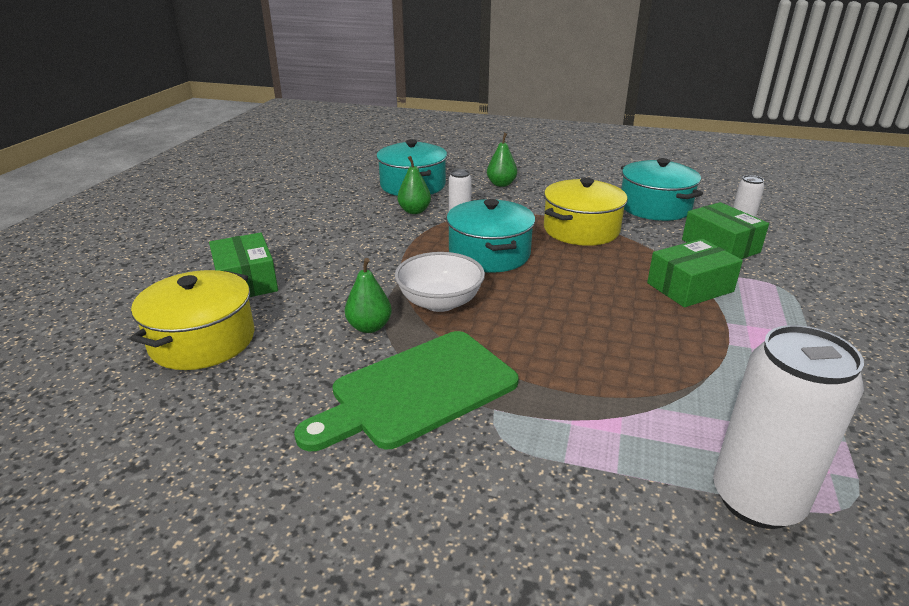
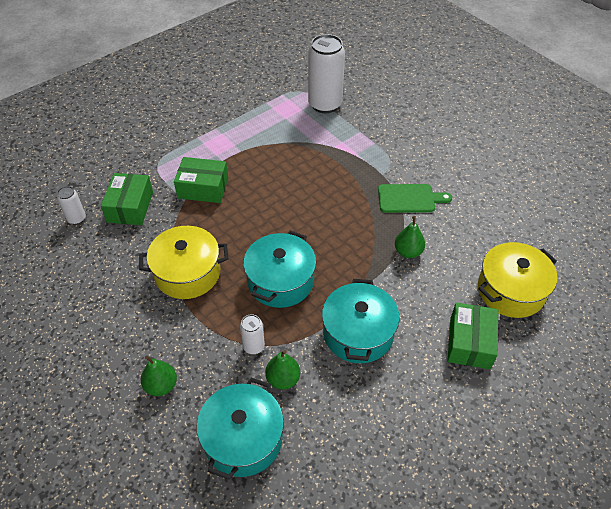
camera: 145 degrees left, 20 degrees up
(417, 391) = (409, 199): green cutting board -> green cutting board, size x0.62
(440, 302) = (353, 251): white bowl -> none
(655, 207) = (97, 269): turquoise pot -> turquoise pot (358, 333)

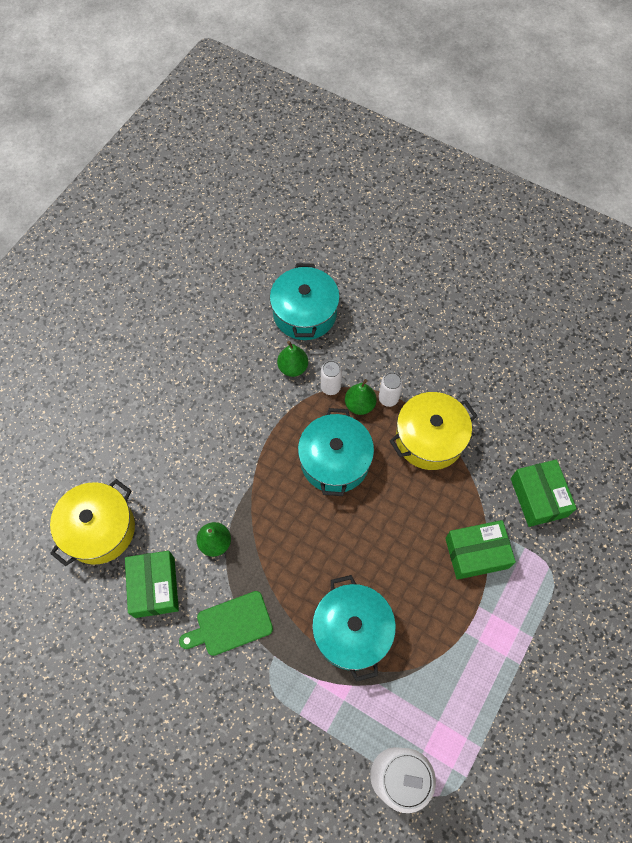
camera: 160 degrees right, 15 degrees up
(77, 219) = (582, 462): white can -> white can (388, 398)
(161, 385) = (390, 330): green pear -> green pear (359, 405)
(358, 333) = (241, 430): turquoise pot -> turquoise pot (352, 631)
(470, 342) = (135, 455): green box -> green box (154, 587)

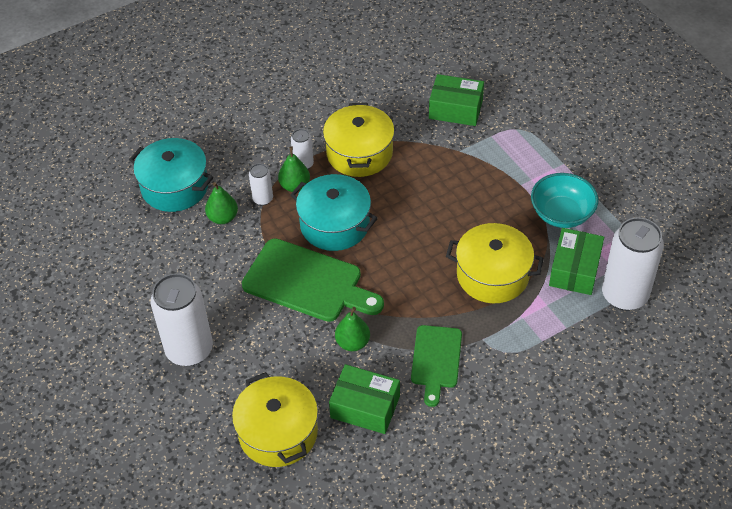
camera: 60 degrees left, 15 degrees down
(148, 418) = (189, 350): none -> white can
(260, 472) = (307, 282): none -> green cutting board
(352, 631) = (492, 275): turquoise pot -> yellow pot
(464, 665) = (561, 214): none -> turquoise bowl
(476, 553) = (477, 167): green box -> green box (574, 270)

